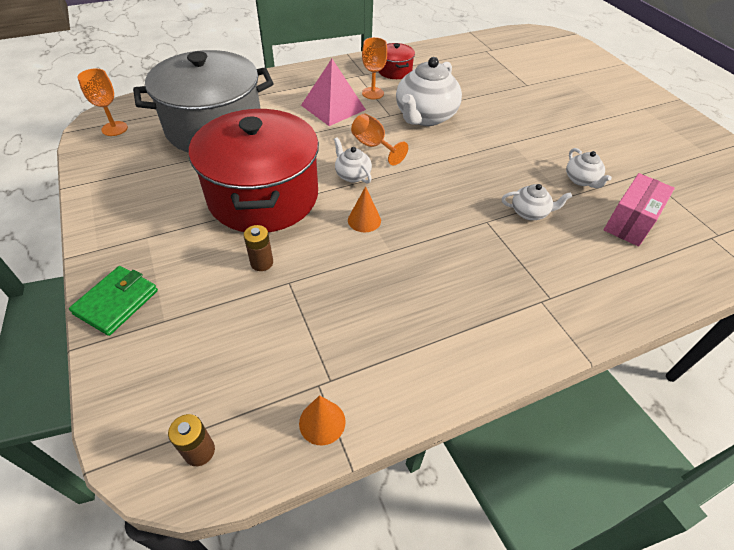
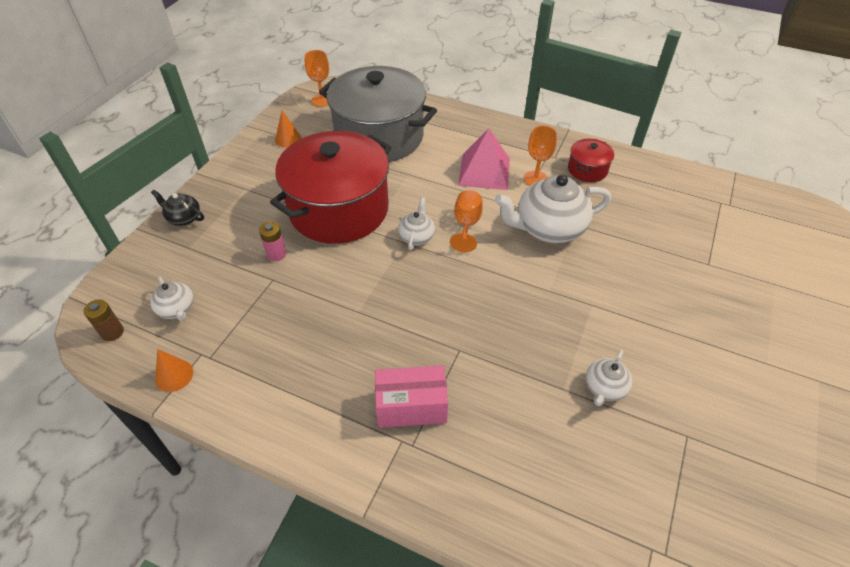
camera: 50 degrees right, 0 degrees up
(116, 302) = (184, 218): green wallet -> black teapot
(262, 263) = (276, 254): brown battery -> pink battery
(364, 220) = (374, 276): orange cone -> orange cone (288, 139)
(529, 212) = (506, 373): white teapot -> white teapot (177, 309)
(630, 222) = (587, 460): pink box -> pink box (411, 407)

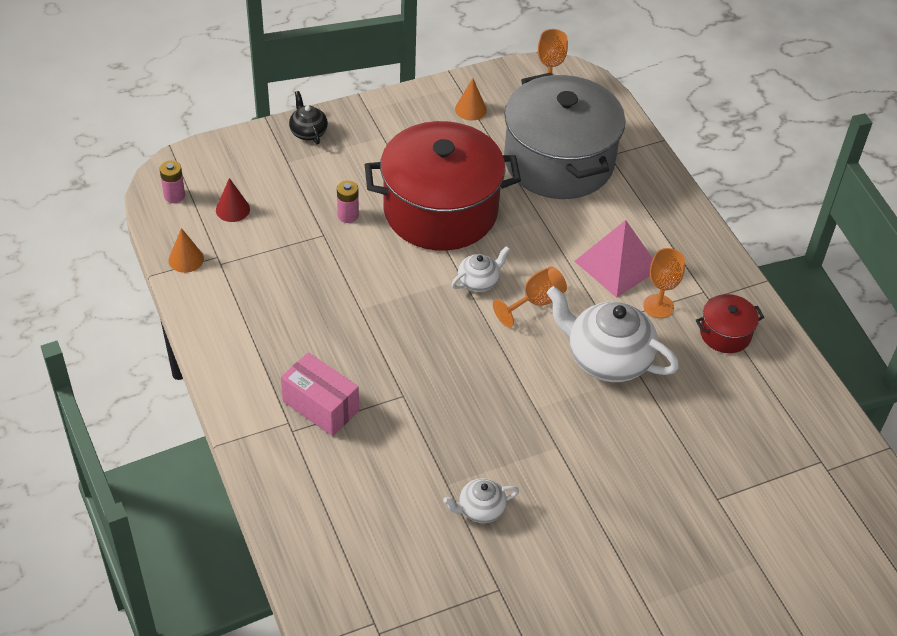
camera: 40 degrees right, 0 degrees up
(112, 332) = (174, 196): brown battery -> pink battery
(177, 309) = (232, 209): white teapot -> red cone

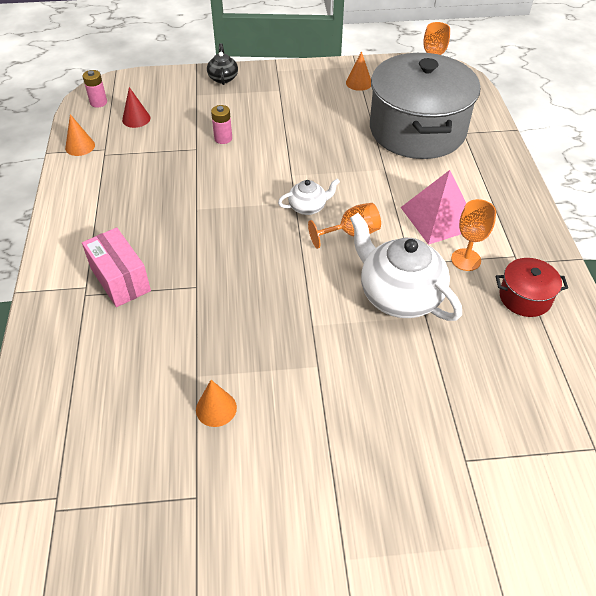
camera: 20 degrees right, 0 degrees up
(440, 210) = (300, 148): red pot -> none
(480, 509) = (216, 408): white teapot -> orange cone

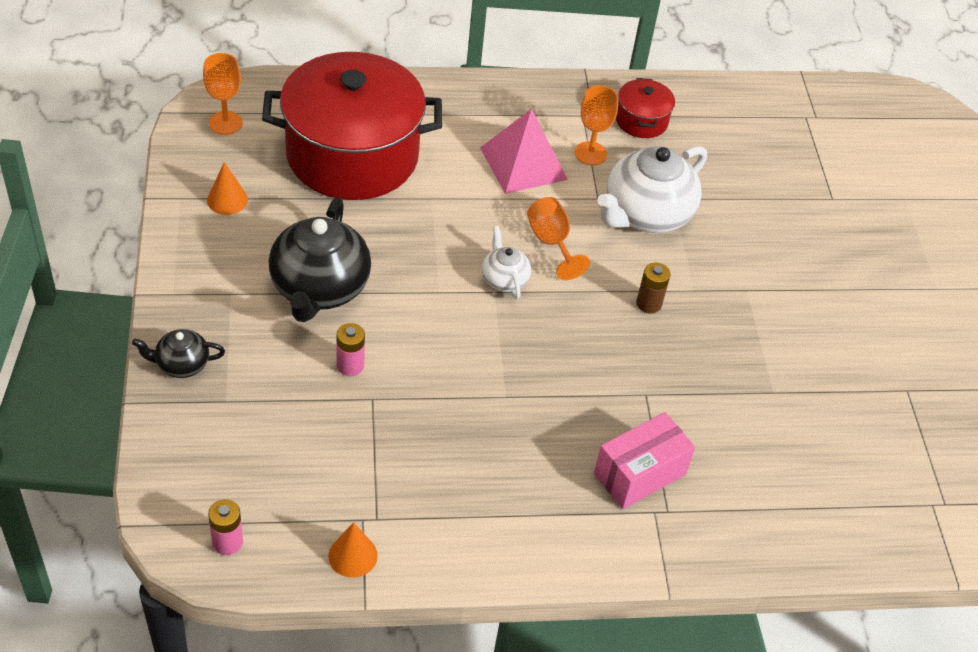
camera: 95 degrees left, 0 degrees up
(136, 119) = (284, 481): red cone -> none
(216, 408) = (810, 374): orange cone -> none
(287, 123) = (319, 288): none -> black teapot
(292, 292) = (648, 304): none -> brown battery
(417, 130) = (352, 155): grey pot -> red pot

